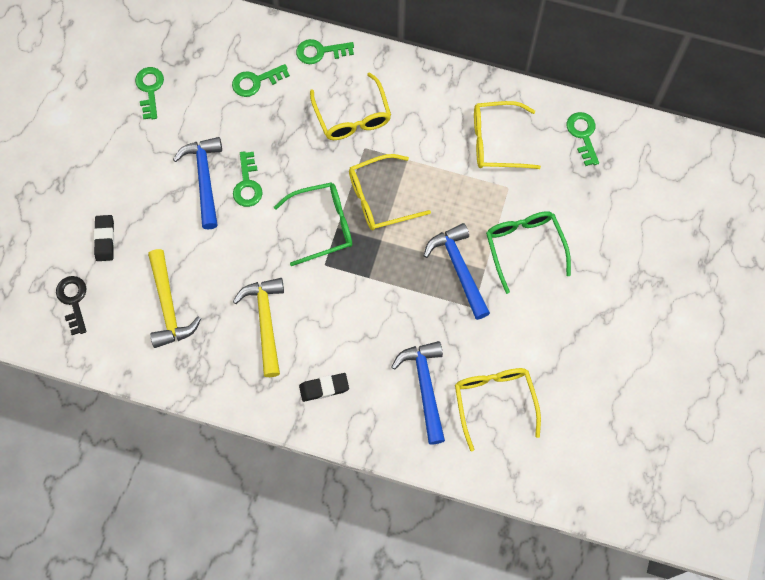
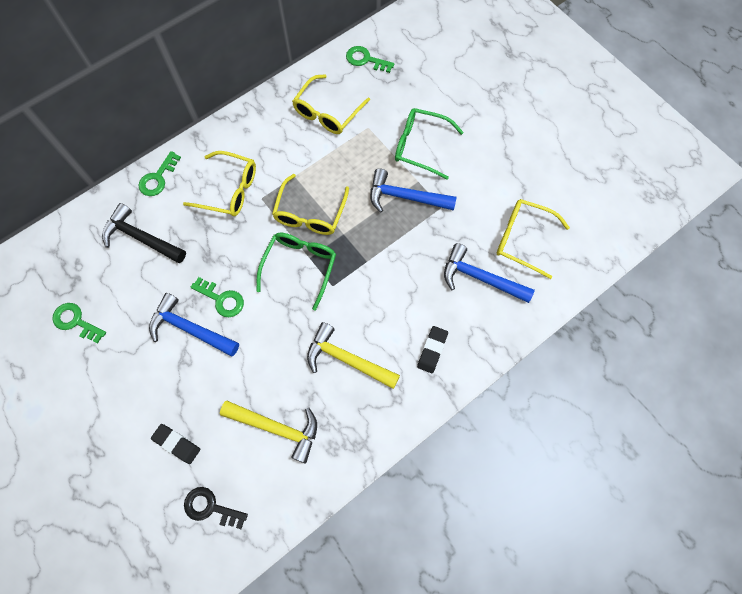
camera: 55 degrees left, 0 degrees up
(256, 81) = (141, 238): green key -> black hammer

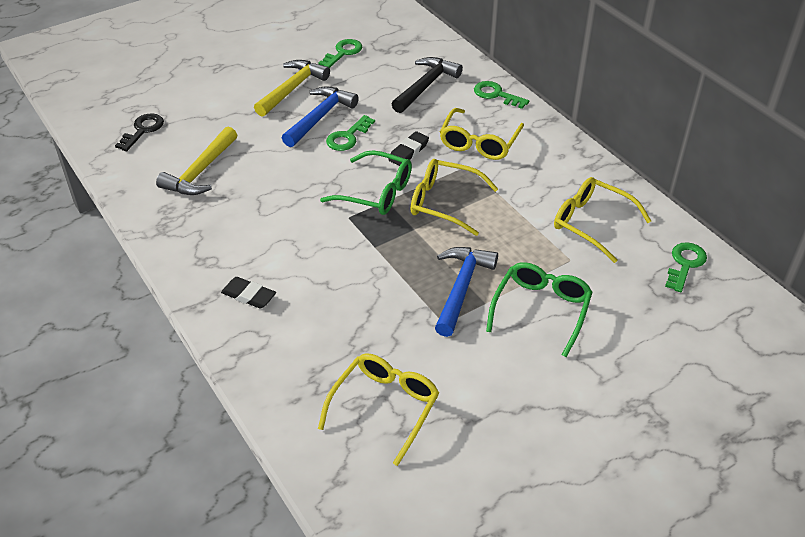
camera: 95 degrees right, 25 degrees down
(176, 444) = (208, 111): black eraser -> black eraser (408, 152)
(347, 359) = (257, 224): yellow hammer -> yellow hammer (292, 89)
(480, 278) = (333, 352): blue hammer -> none

